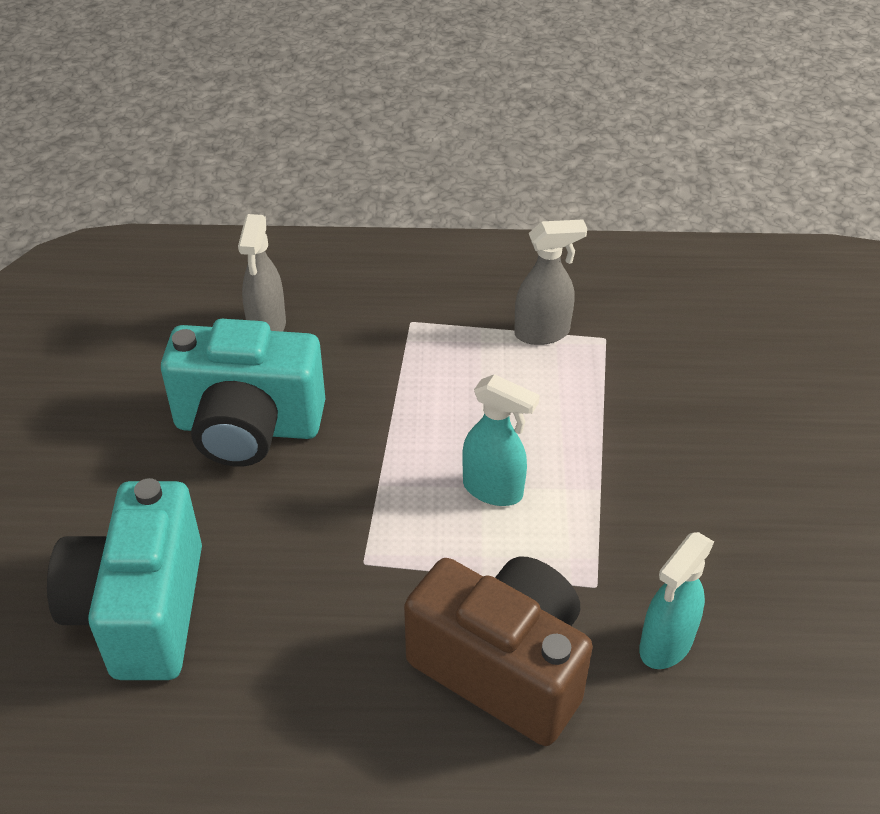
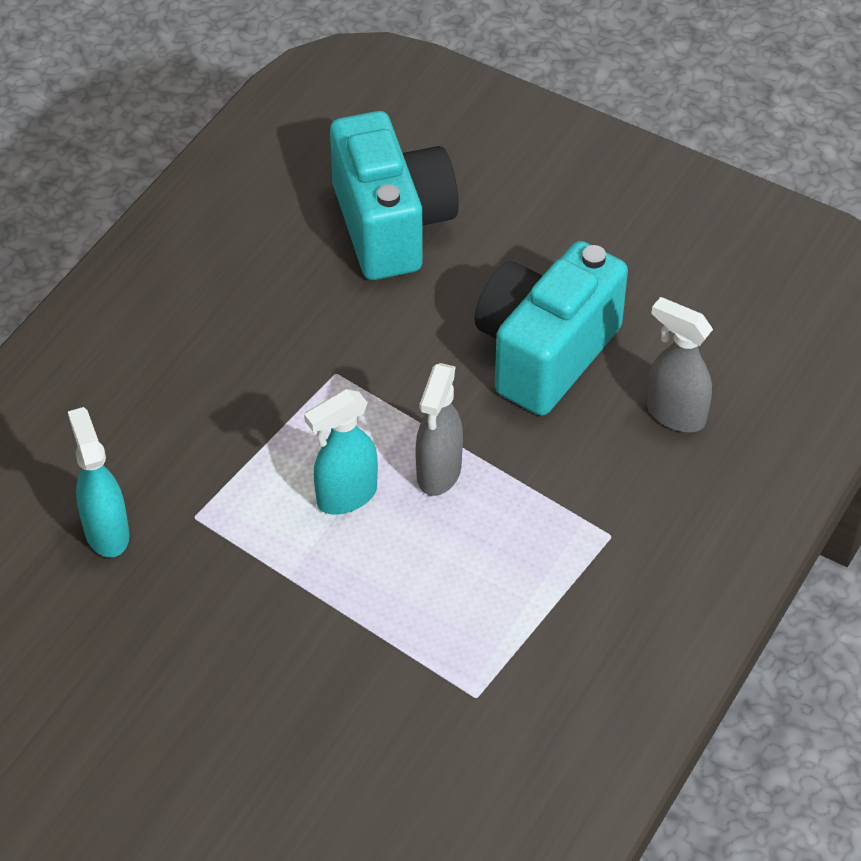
camera: 120 degrees right, 5 degrees up
(141, 610) = (391, 225): turquoise camera -> turquoise camera turned 45 degrees clockwise
(503, 667) = (172, 417): brown camera -> none
(542, 333) = (520, 643): grey spray bottle -> grey spray bottle (438, 473)

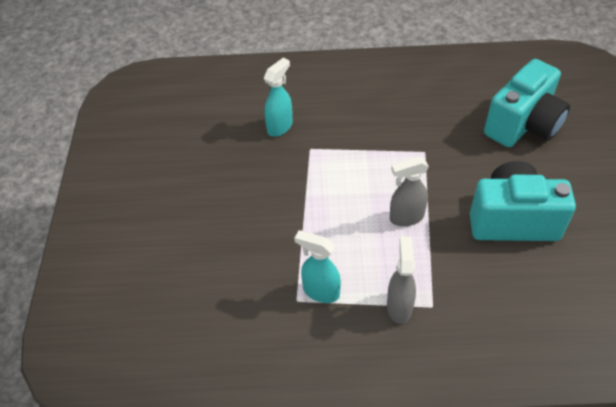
camera: 60 degrees right, 0 degrees up
(346, 496) = (363, 192): turquoise spray bottle -> turquoise spray bottle (320, 291)
(675, 414) = (530, 294): grey spray bottle -> grey spray bottle (399, 306)

